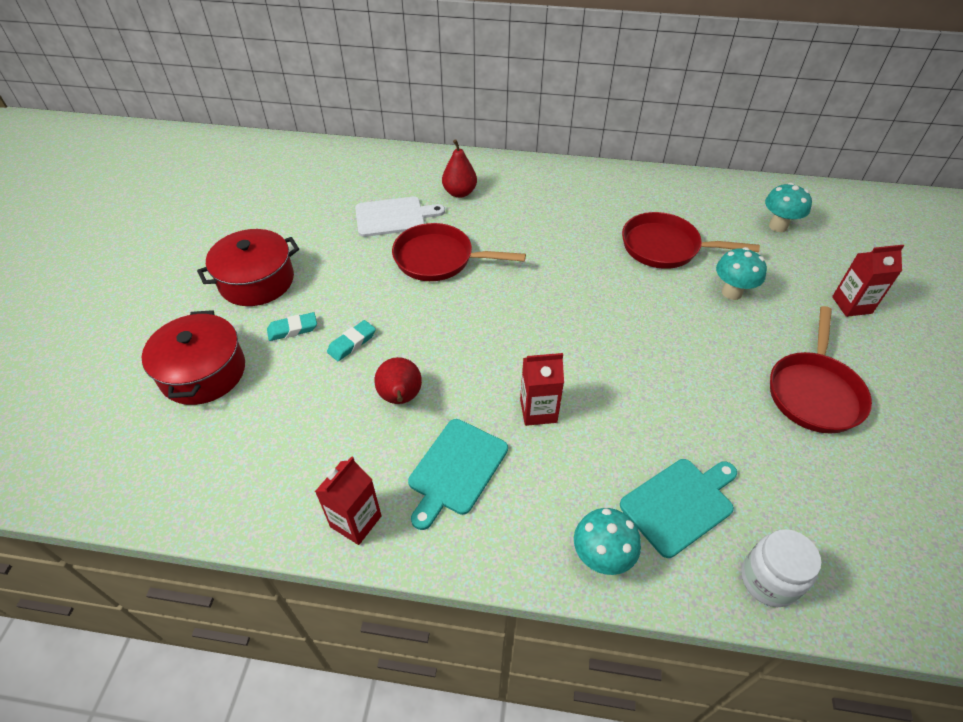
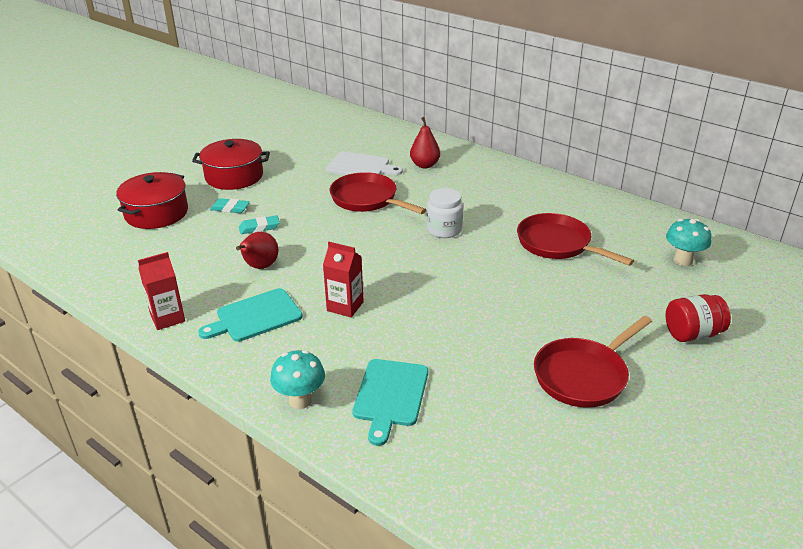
camera: 30 degrees right, 15 degrees down
(679, 504) = (390, 396): turquoise cutting board -> turquoise cutting board turned 105 degrees clockwise
(731, 292) = (584, 290): turquoise mushroom -> none
(769, 580) = (409, 465): white jar -> white jar (444, 230)
(851, 305) = (692, 334): red carton -> red jar

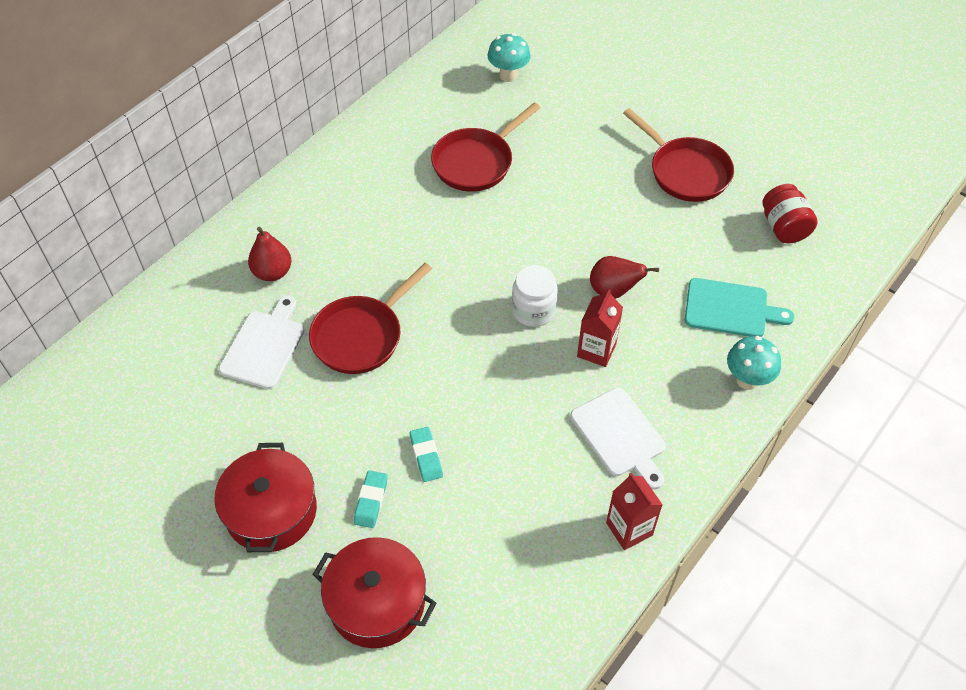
camera: 90 degrees left, 20 degrees up
(255, 317) = (620, 435): turquoise cutting board -> white cutting board
(259, 267) = (520, 444): red pear -> red pear (613, 291)
(444, 230) = (442, 258): white jar -> white jar (533, 310)
(692, 334) = (622, 93): red jar -> red jar (784, 227)

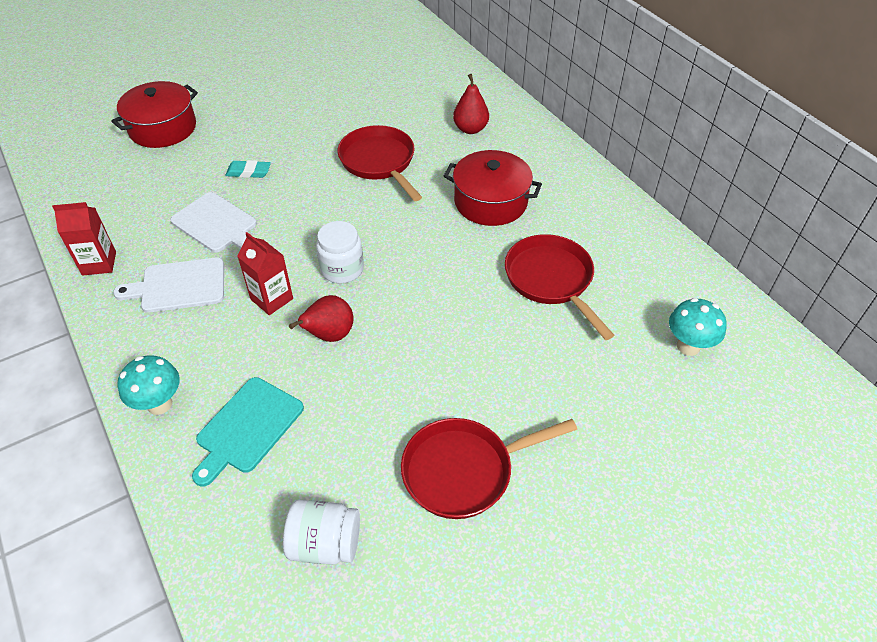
camera: 110 degrees right, 5 degrees down
(264, 346) = (400, 114): white cutting board -> white cutting board (217, 224)
(271, 511) = (263, 98): red pot -> red pot (490, 202)
(371, 501) = (235, 139): turquoise eraser -> none
(784, 227) = (325, 544): red jar -> white jar

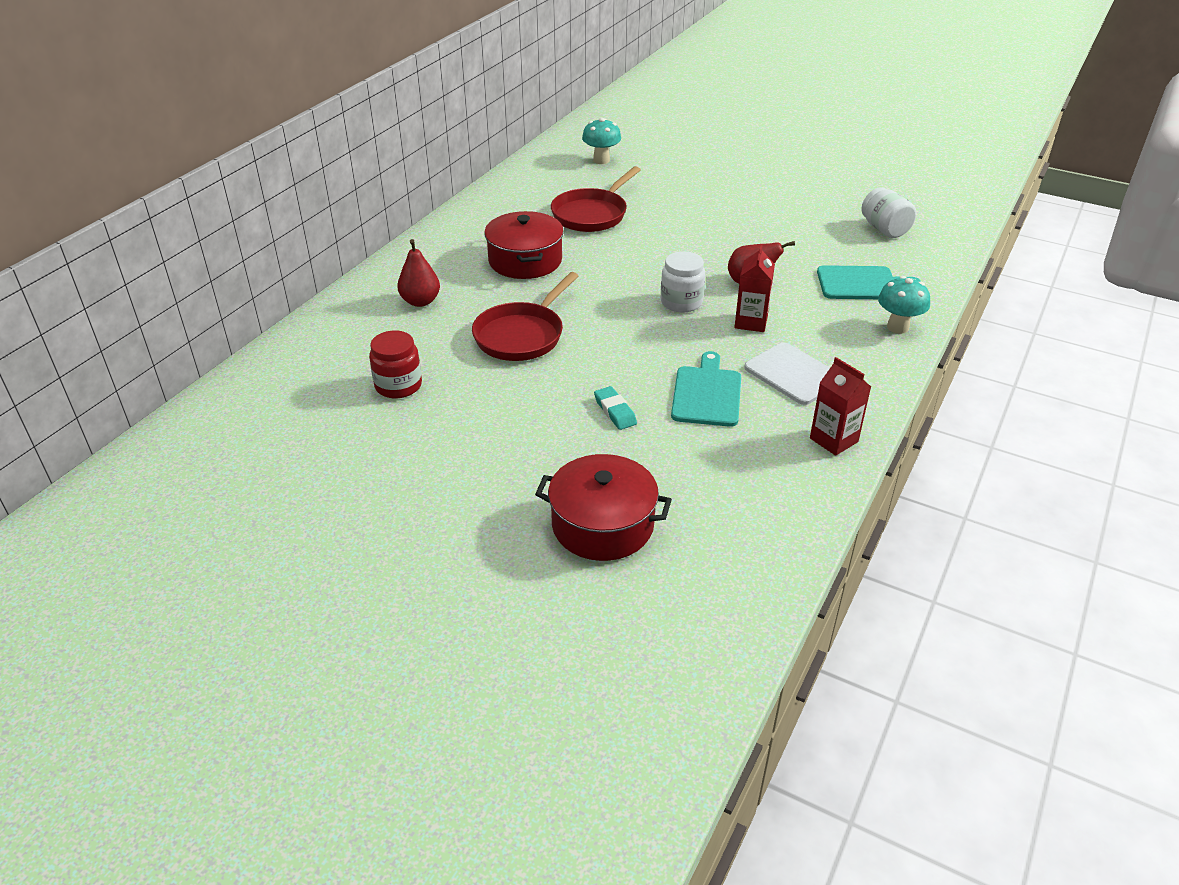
camera: 120 degrees left, 10 degrees down
(217, 224) = (706, 393): white cutting board -> turquoise cutting board
(372, 94) = (398, 386): none -> red jar
(464, 471) = (783, 204): red pan -> none

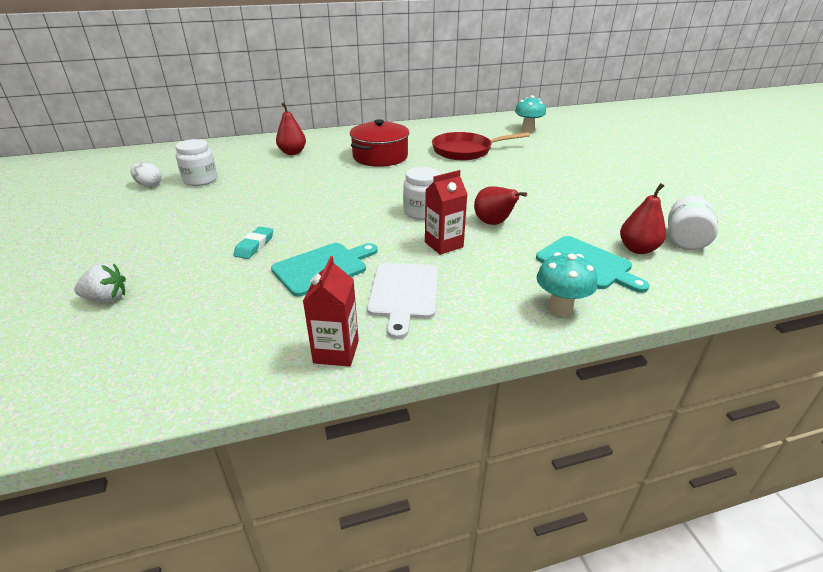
camera: 45 degrees right, 5 degrees down
(354, 423) = (149, 185): none -> white egg
(398, 386) = (200, 180): red jar -> white jar
(522, 335) = (300, 186): red pan -> none
(602, 525) = (107, 298): red pot -> white strawberry
(870, 253) = (637, 249): none -> red pear

